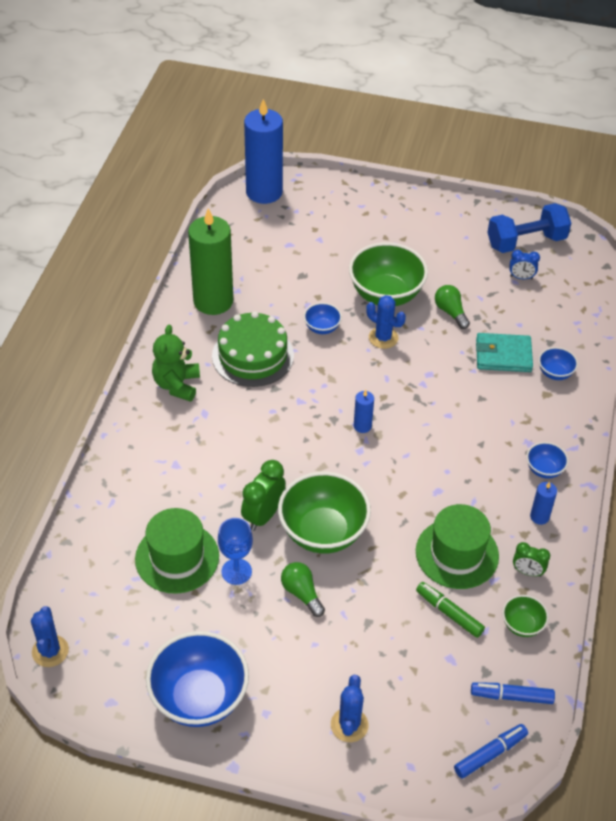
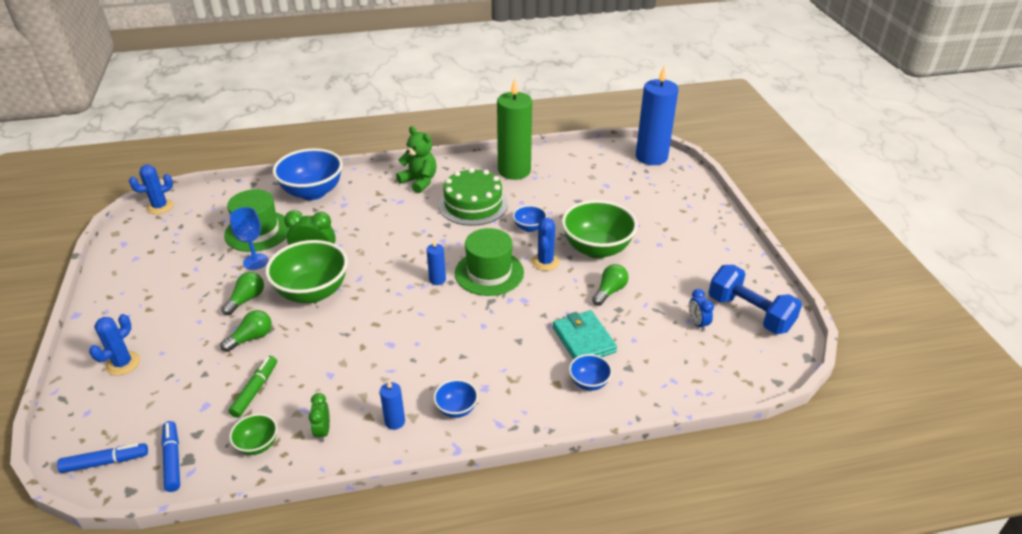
camera: 65 degrees right, 10 degrees down
(177, 385) = (419, 181): green teddy bear -> green teddy bear turned 60 degrees clockwise
(199, 698) = (135, 280): blue bowl -> blue bowl (312, 192)
(349, 725) = (123, 363): blue cactus -> blue cactus turned 45 degrees counterclockwise
(369, 601) = (251, 338): none -> green light bulb
(457, 553) = (324, 376): green hat -> green hat (489, 273)
(490, 754) = (106, 462): blue marker -> blue marker turned 45 degrees counterclockwise

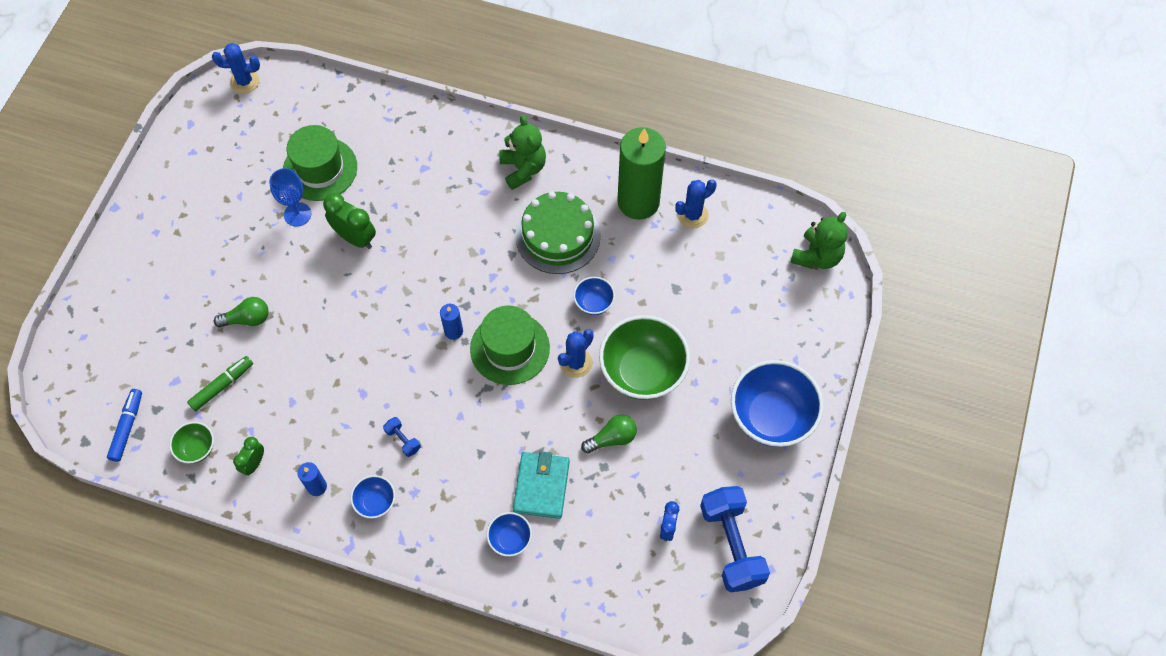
camera: 30 degrees right, 25 degrees up
(106, 462) = (78, 401): blue marker -> none
(123, 363) = (130, 293): blue cactus -> blue cactus (692, 215)
(246, 299) = (265, 265): green light bulb -> none
(312, 192) = (403, 132): blue bowl -> blue bowl (771, 417)
(312, 292) = (328, 286): green bowl -> none
(448, 359) = (403, 440): none -> blue dumbbell
(651, 157) = (817, 256): blue candle -> green teddy bear

